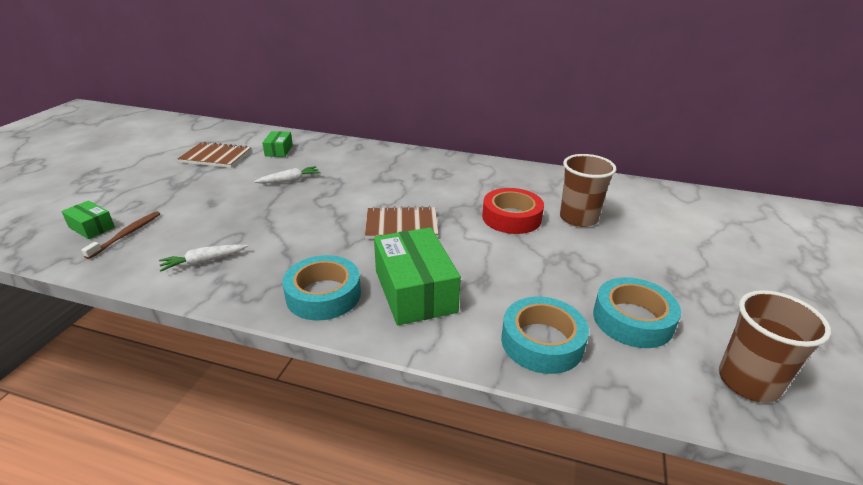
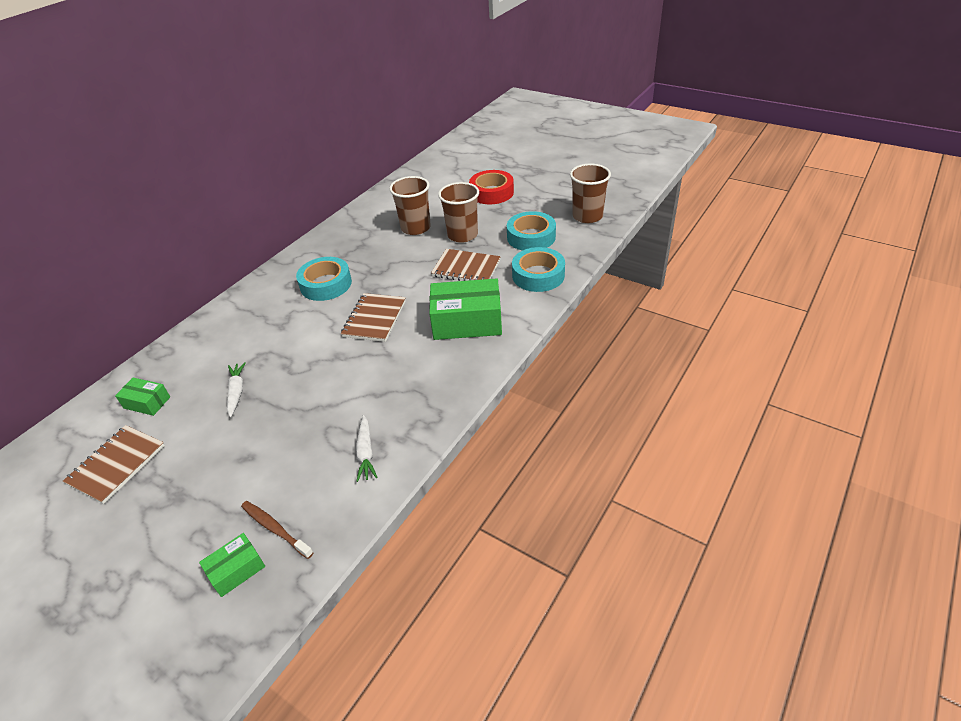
camera: 70 degrees left, 10 degrees up
(323, 295) = (451, 371): turquoise tape -> turquoise tape (326, 284)
(511, 217) = (396, 258): red tape -> red tape (491, 192)
(521, 271) = (466, 268): none -> brown notebook
(590, 255) = (462, 235): none -> brown cup

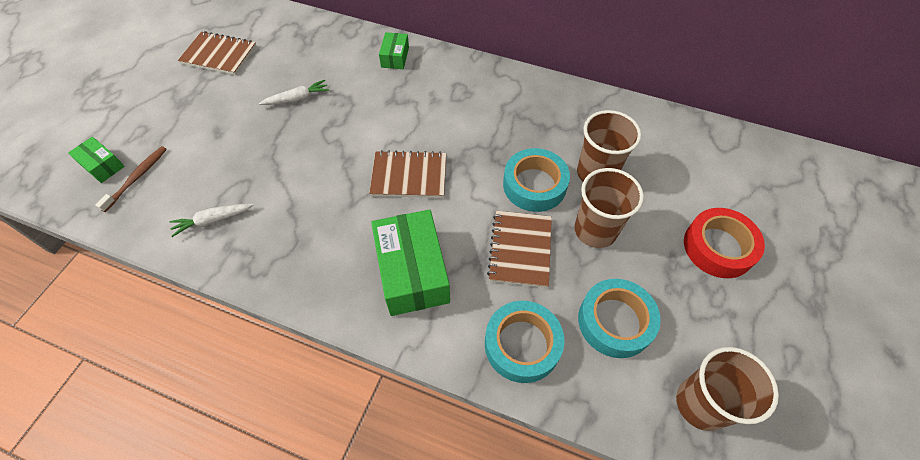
camera: 75 degrees right, 15 degrees up
(147, 402) = (286, 45): green box -> green box (395, 57)
(326, 284) = (463, 116): turquoise tape -> turquoise tape (534, 185)

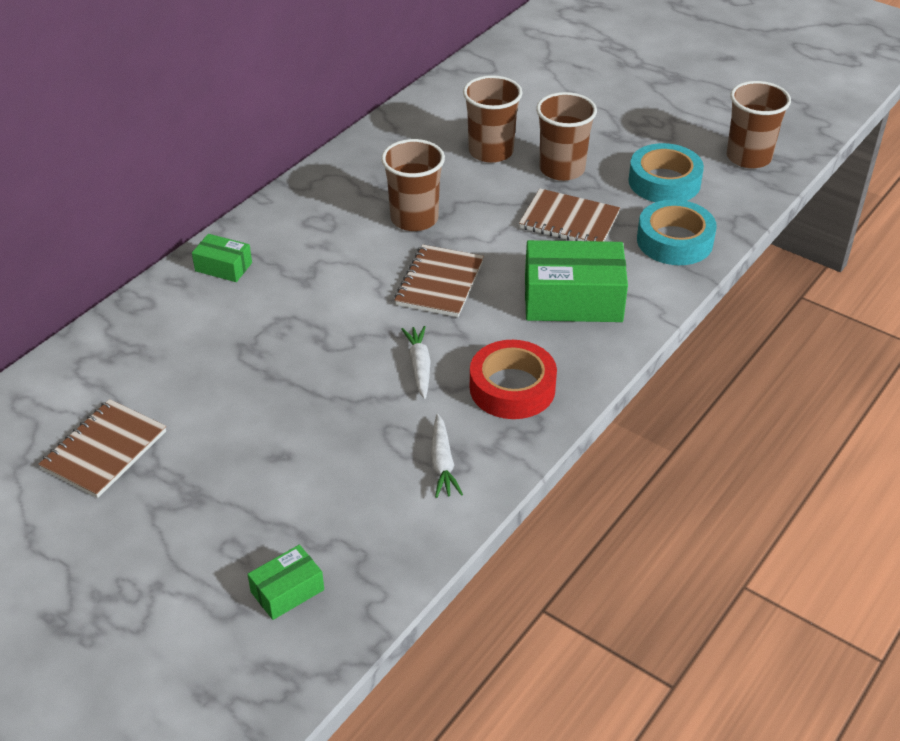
camera: 75 degrees left, 15 degrees down
(137, 178) = (331, 547): brown toothbrush -> none
(297, 99) = (254, 368): white carrot -> white carrot (419, 366)
(483, 143) = (414, 219): none -> brown cup
(534, 185) = (490, 195): turquoise tape -> none
(718, 247) = (604, 106): red tape -> red tape (512, 388)

